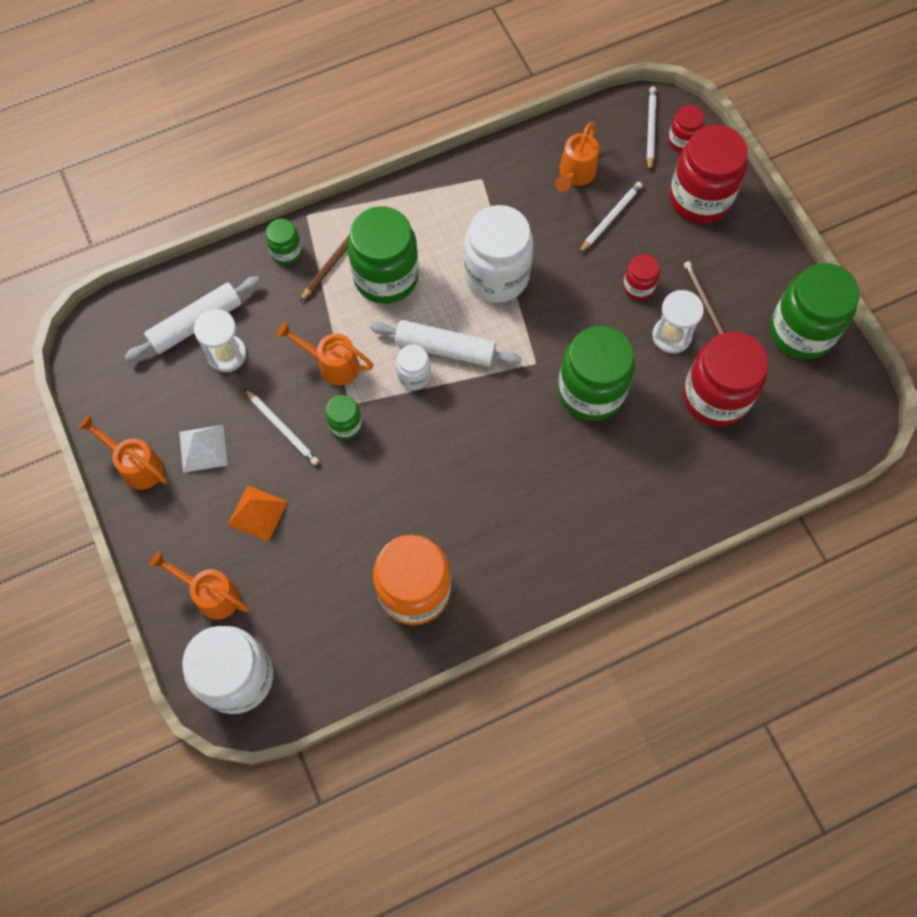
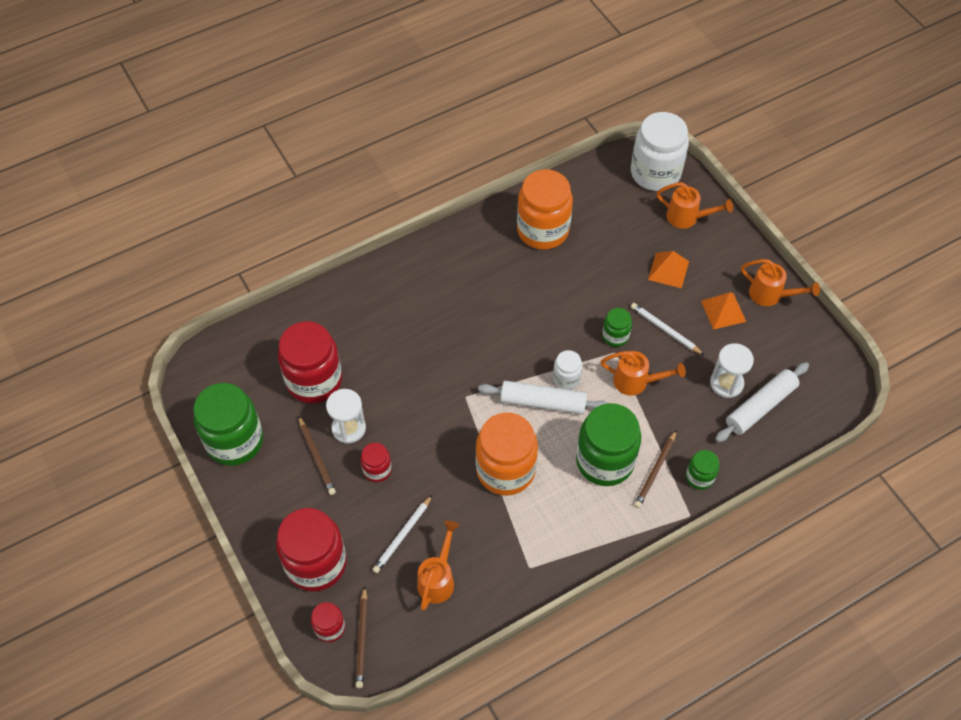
camera: 175 degrees right, 10 degrees down
(203, 448) = (723, 311): white pyramid -> orange pyramid
(496, 276) = (505, 470): white jar -> orange jar
(591, 391) = (418, 377): green jar -> none
(650, 129) = (362, 639): white pencil -> brown pencil

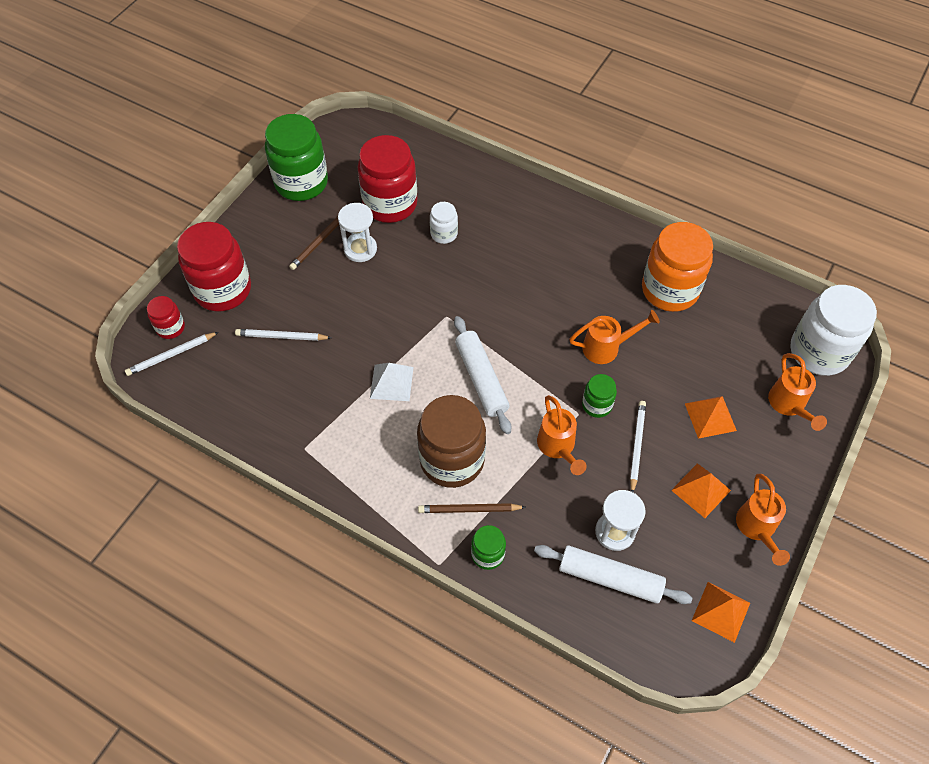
camera: 60 degrees right, 0 degrees up
(362, 639) = (171, 355): brown pencil -> white pencil
(377, 470) = (333, 288): red jar -> none
(438, 579) = (255, 382): orange watering can -> orange watering can (606, 347)
(505, 470) = (391, 382): orange jar -> white pyramid
(566, 378) = (520, 386): white jar -> white jar (444, 234)
(605, 461) = (452, 460): green jar -> brown jar
(819, 353) = (721, 611): none -> orange pyramid

